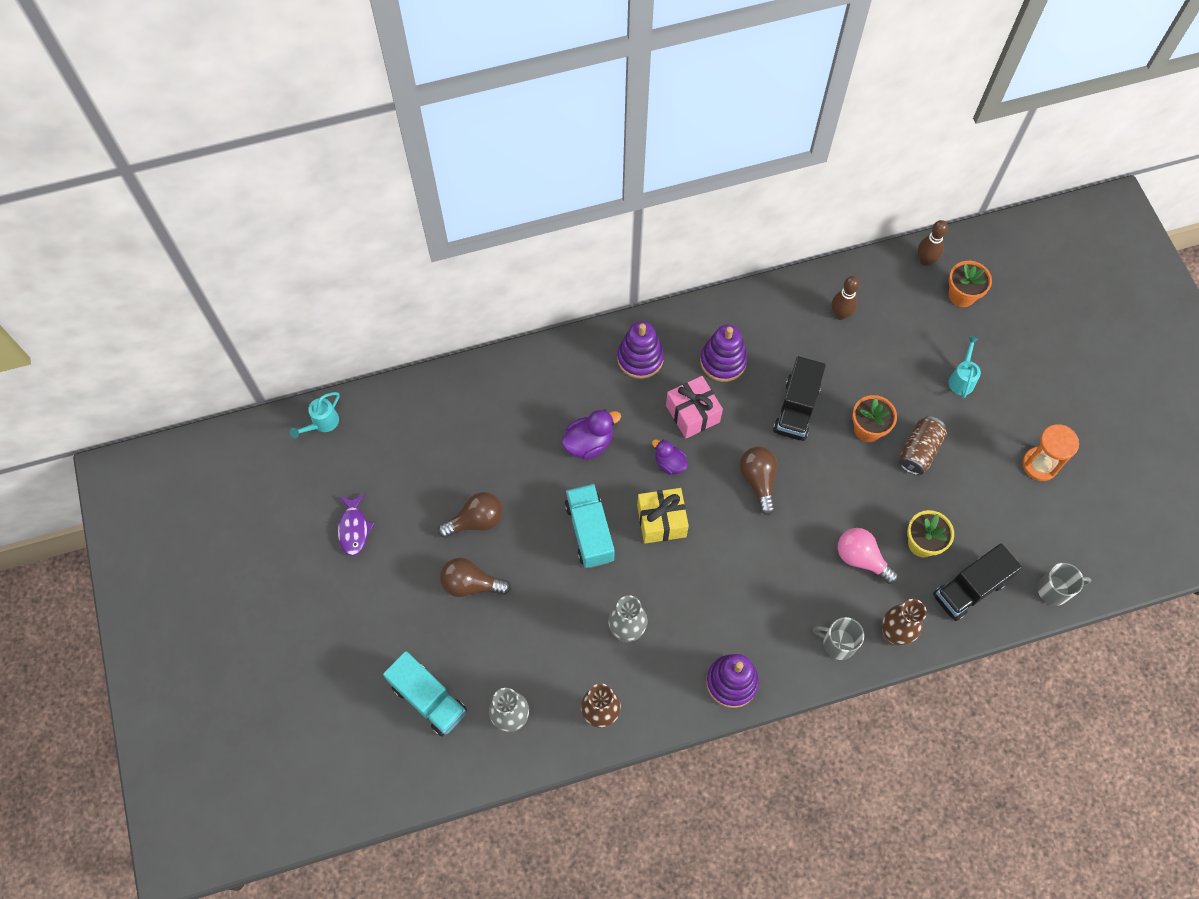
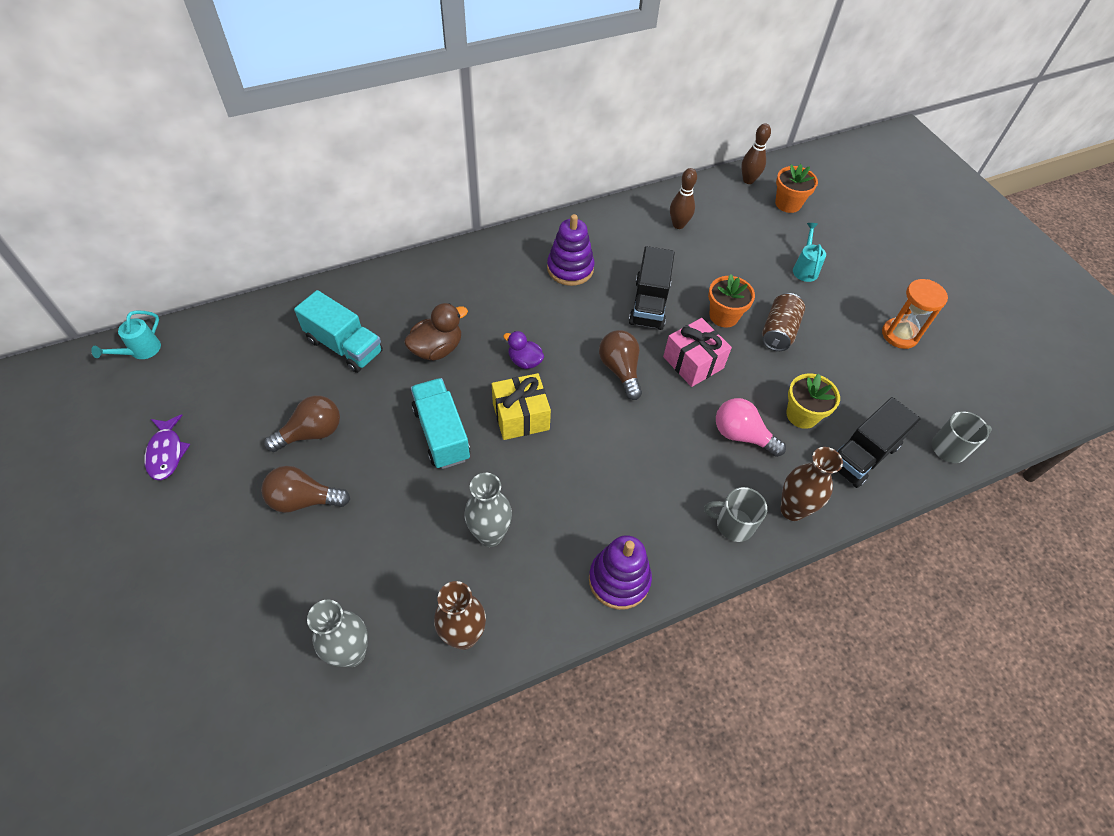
camera: 10 degrees left, 10 degrees down
(428, 699) = (245, 639): turquoise truck -> turquoise truck (344, 346)
(589, 443) = (437, 349): purple duck -> brown duck
(640, 358) = (486, 271): purple stacking toy -> none
(692, 414) = (544, 315): pink gift -> pink gift (693, 362)

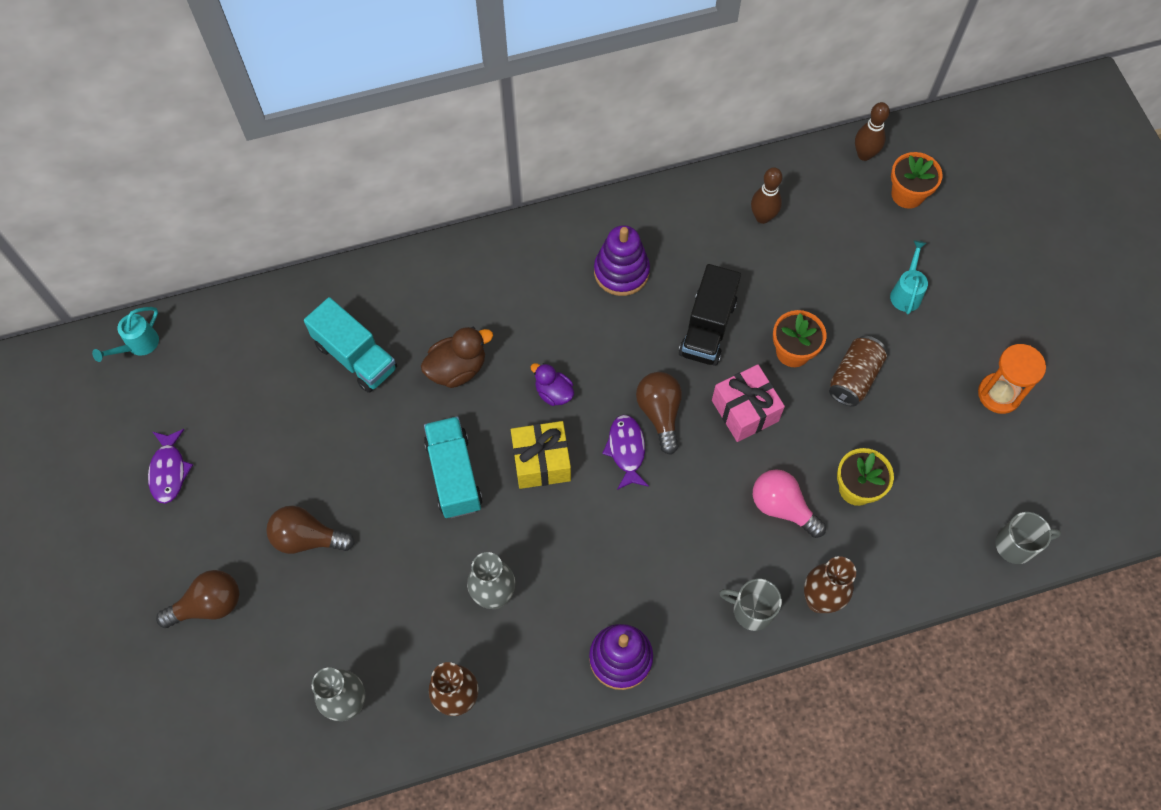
camera: 10 degrees right, 10 degrees up
(311, 433) = (317, 461): brown light bulb -> brown light bulb (209, 605)
(596, 401) = (626, 450): none -> purple fish
(862, 455) = (913, 544): black truck -> none

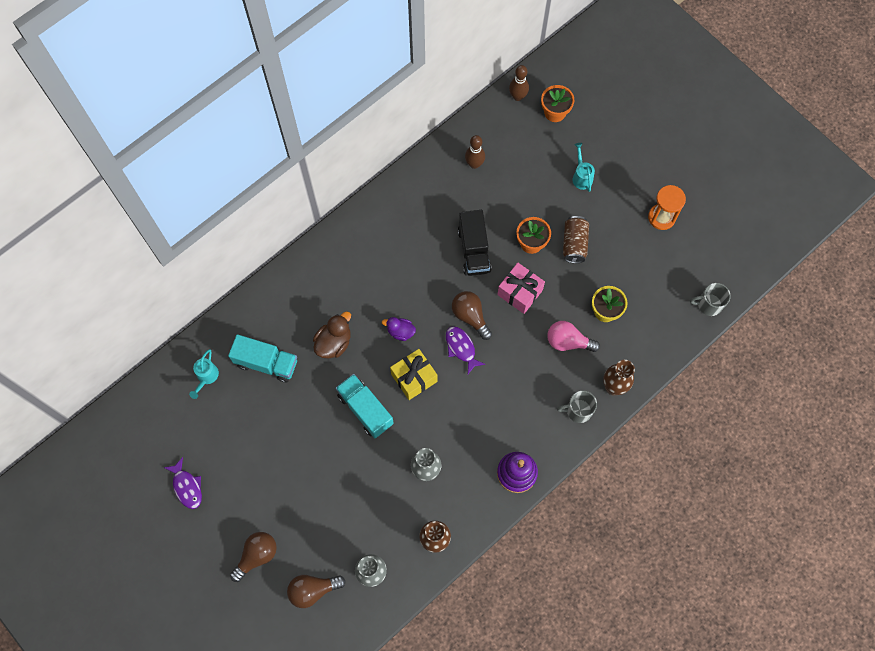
camera: 25 degrees left, 5 degrees up
(138, 345) = (122, 417): turquoise watering can -> turquoise watering can (206, 377)
(307, 538) = (296, 488): brown light bulb -> brown light bulb (313, 590)
(621, 272) = (404, 236): purple stacking toy -> none
(1016, 545) = (708, 304): grey mug -> grey mug turned 150 degrees counterclockwise

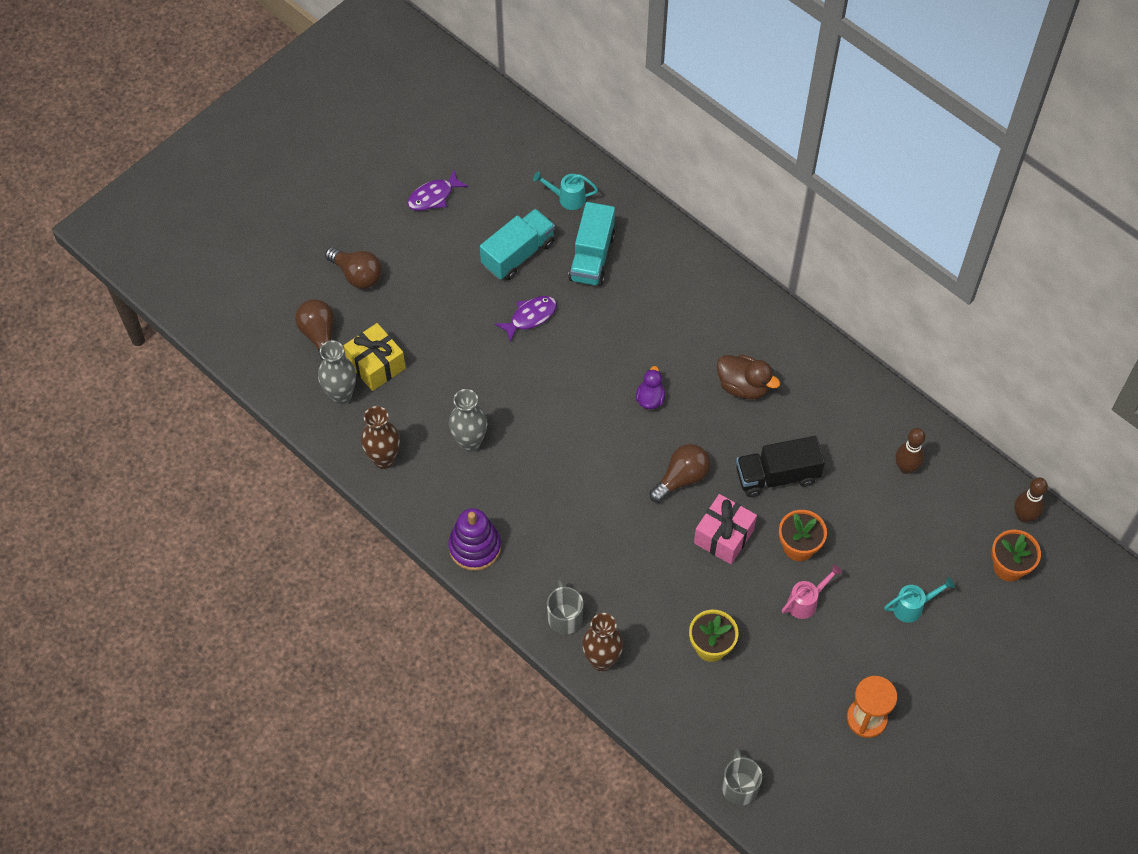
camera: 85 degrees right, 10 degrees down
(334, 343) = (626, 326): brown duck -> brown duck (743, 386)
(365, 409) = (543, 369): turquoise truck -> turquoise truck (518, 254)
(414, 378) = (590, 419): yellow gift -> yellow gift (376, 365)
(461, 348) = (636, 471): purple fish -> purple fish (530, 317)
(568, 342) = (660, 600): pink light bulb -> none
(574, 244) = (806, 602): brown can -> pink watering can

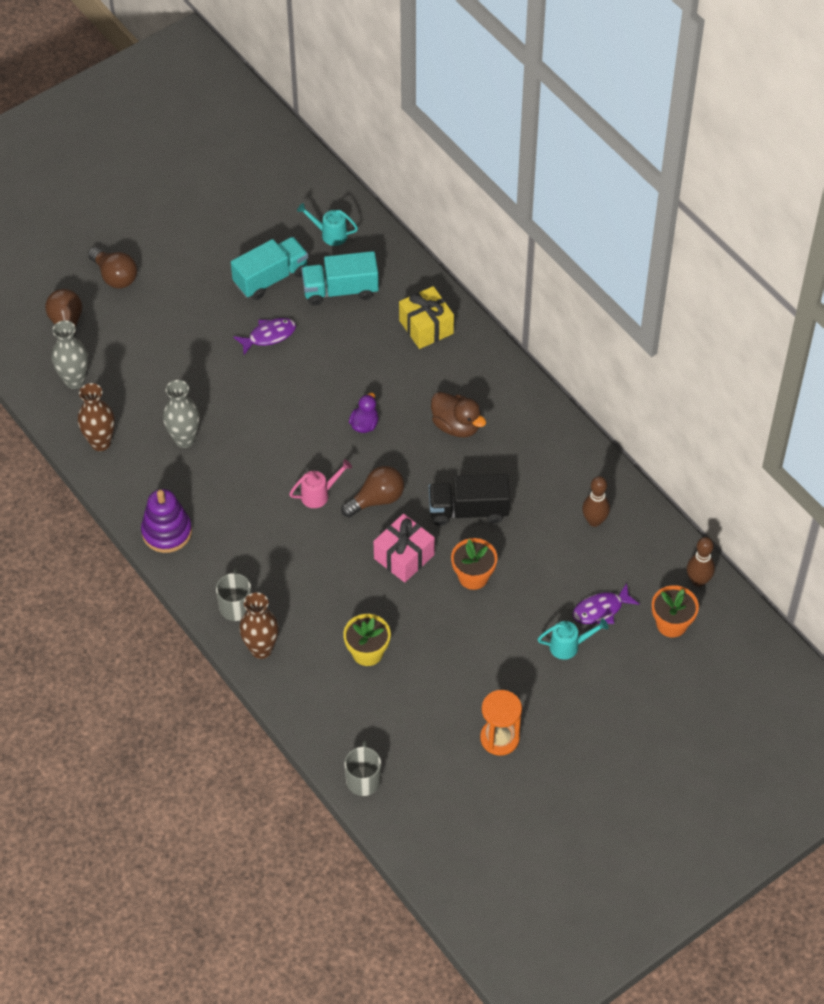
camera: 10 degrees right, 5 degrees down
(376, 365) = (113, 358): yellow gift -> yellow gift (426, 327)
(433, 196) = (203, 216): purple fish -> purple fish (601, 610)
(592, 257) = (340, 290): turquoise truck -> turquoise truck turned 60 degrees clockwise
(806, 602) = (468, 626): pink watering can -> pink watering can (319, 494)

